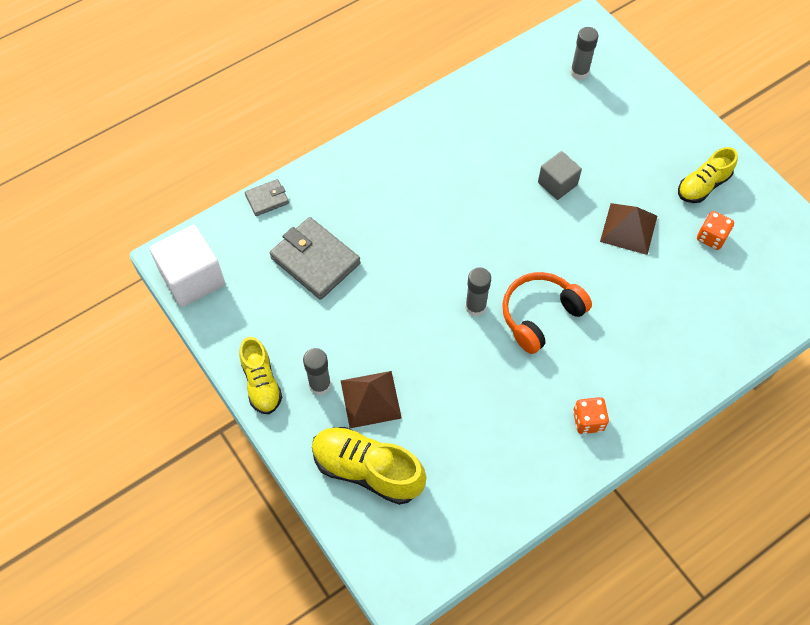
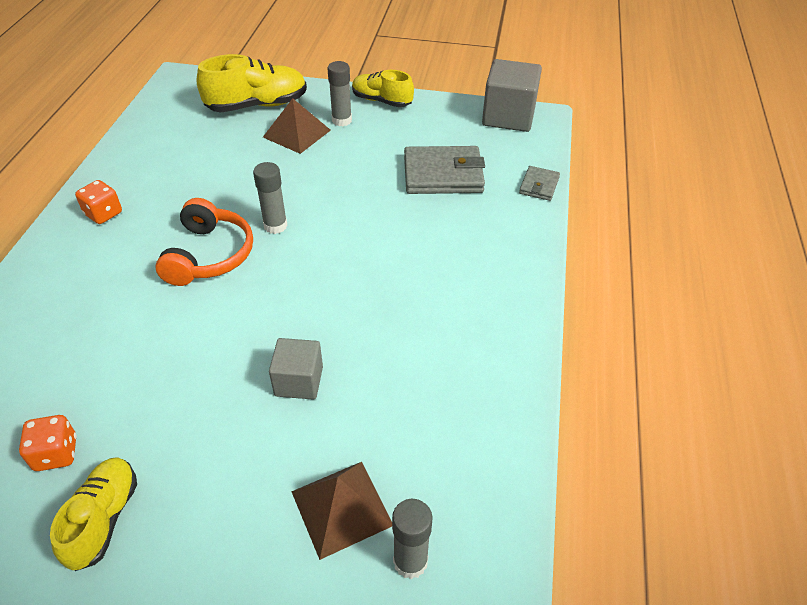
camera: 135 degrees right, 15 degrees down
(192, 278) = (508, 116): white cube -> grey cube
(628, 228) = (174, 391): brown pyramid -> brown pyramid (341, 508)

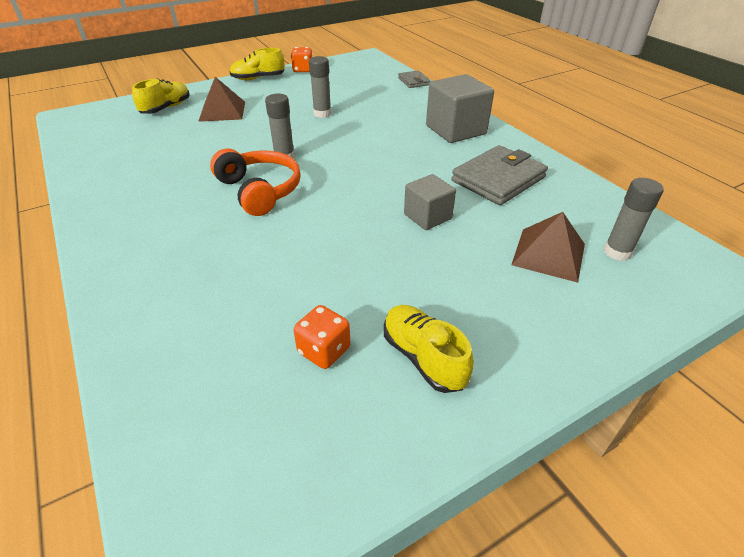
camera: 40 degrees left, 5 degrees down
(103, 214) = (126, 208): orange dice -> orange dice (302, 70)
(257, 105) = (166, 108): yellow shoe -> yellow shoe, size x0.65
(342, 120) = (245, 95): grey glue stick -> grey glue stick (322, 114)
(443, 175) = (353, 96): grey wallet -> grey wallet (498, 179)
(508, 116) = (349, 61): grey cube -> grey cube (455, 130)

